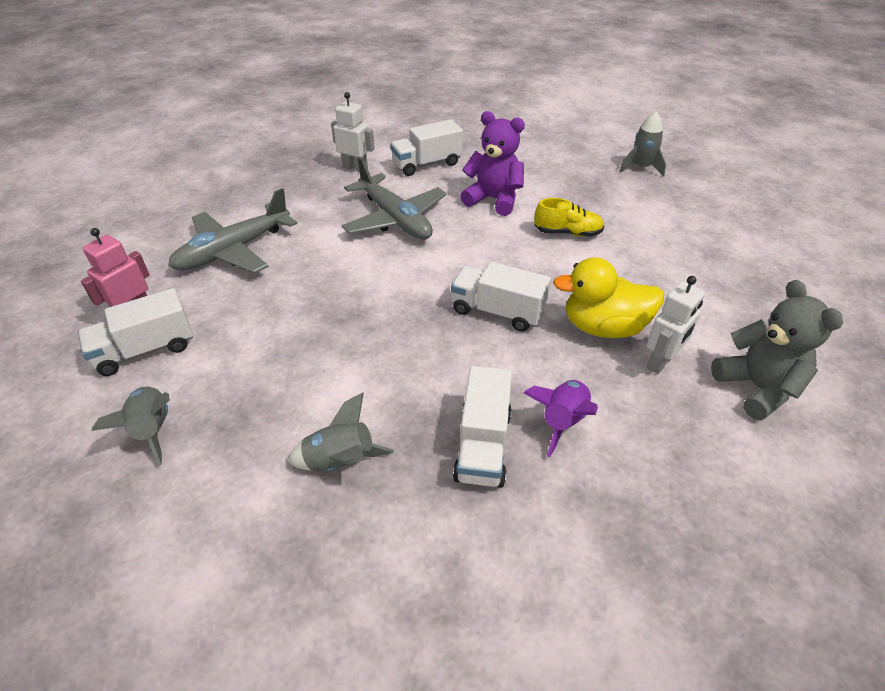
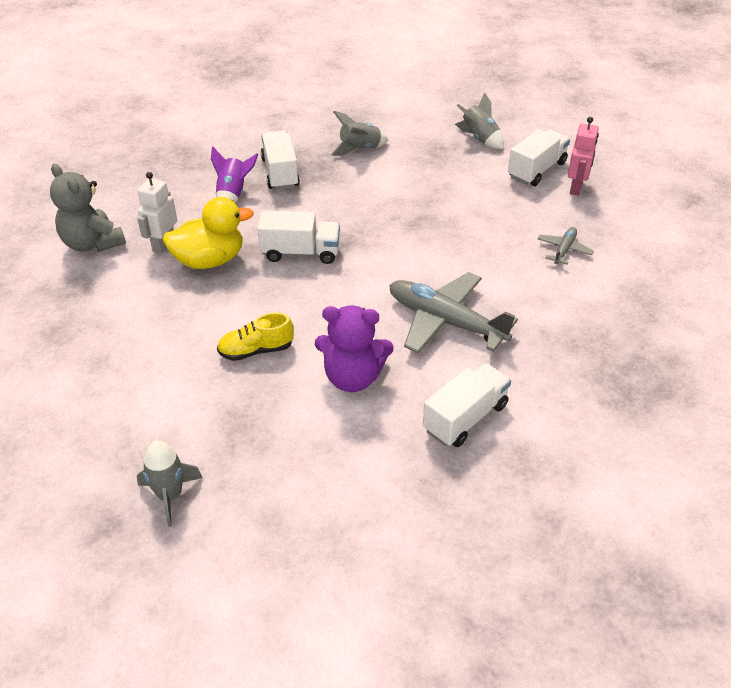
camera: 160 degrees right, 0 degrees up
(233, 250) = (564, 250): grey plane -> grey plane, size x0.48
(355, 168) = (547, 385): white robot -> none

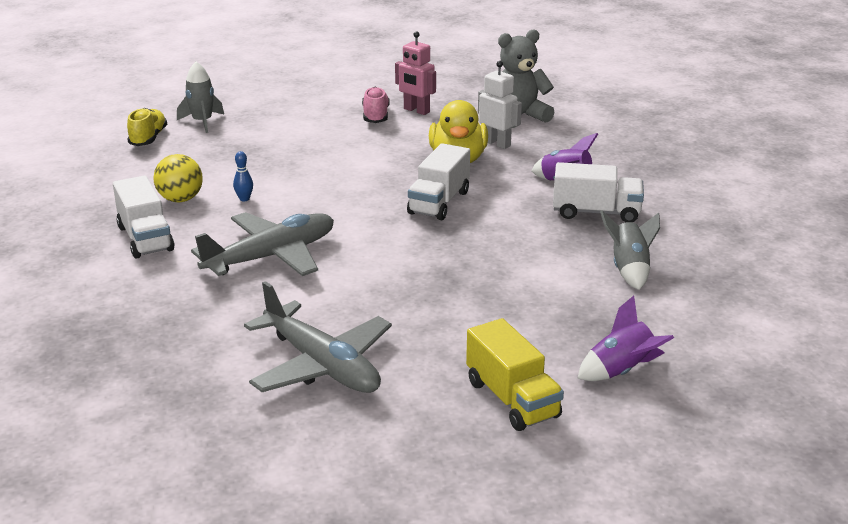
camera: 110 degrees right, 15 degrees down
(114, 343) = (376, 116): none -> pink shoe
(256, 350) = (317, 165): yellow shoe -> yellow shoe (148, 138)
(353, 377) = (244, 199): purple teddy bear -> blue bowling pin
(377, 426) = (180, 199): none -> yellow ball
(479, 138) = (621, 371): grey rocket -> purple rocket
(536, 170) = (512, 399): white truck -> yellow truck
(564, 250) = (322, 365): grey plane -> grey plane, size x2.08
(576, 188) = (448, 422): pink robot -> pink robot (416, 110)

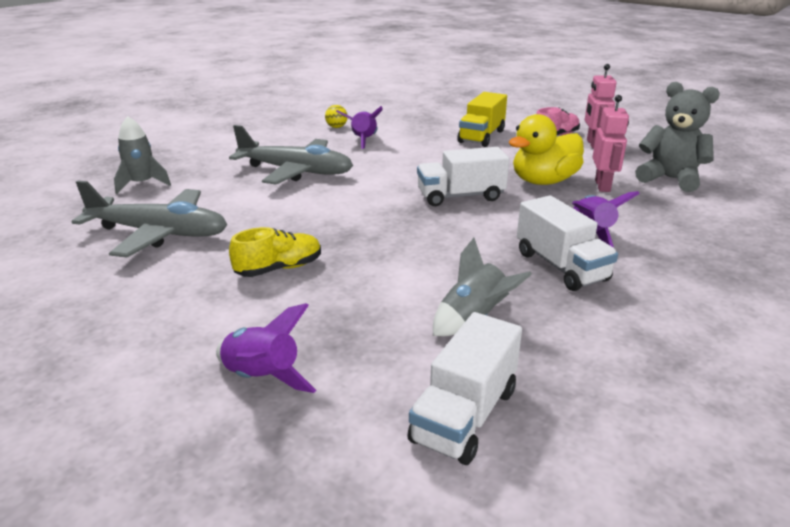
camera: 55 degrees right, 0 degrees up
(145, 238) = (275, 135): white truck -> white truck (464, 415)
(148, 138) = (400, 97): yellow shoe -> yellow shoe (279, 268)
(180, 199) = (336, 127): yellow ball -> yellow ball, size x0.61
(202, 122) = (446, 101): grey rocket -> grey rocket (142, 184)
(244, 199) = (363, 141): blue bowling pin -> purple rocket
(322, 365) = (159, 233): grey plane -> grey plane turned 90 degrees counterclockwise
(497, 143) = (603, 186): white robot -> pink robot
(512, 399) = (163, 329): yellow truck -> yellow truck (481, 136)

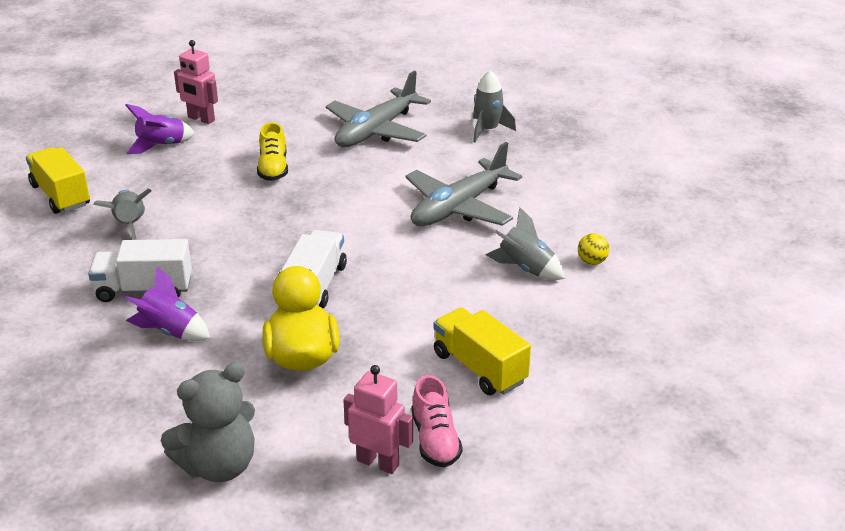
camera: 115 degrees right, 5 degrees up
(363, 141) = (526, 269): purple rocket -> grey rocket
(464, 415) = (61, 195): white truck -> yellow truck
(603, 186) = (252, 396): pink robot -> pink robot (201, 119)

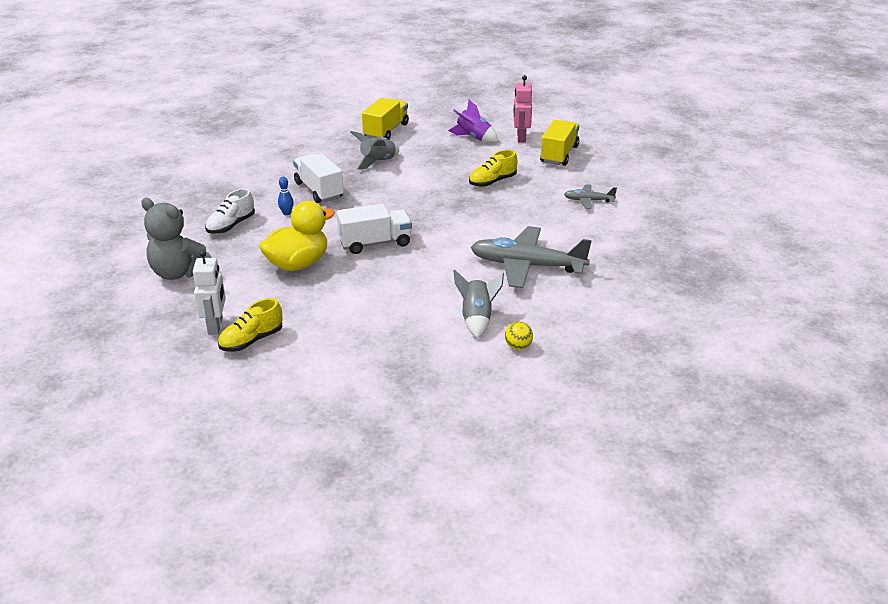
camera: 60 degrees right, 0 degrees up
(147, 387) = (231, 225): none -> white shoe
(170, 331) = (286, 213): purple rocket -> blue bowling pin
(376, 131) = (588, 200): grey plane -> grey plane, size x0.48
(378, 463) = (216, 326): pink robot -> white robot
(435, 440) = (251, 340): pink shoe -> yellow shoe
(479, 368) = (340, 335): yellow truck -> yellow truck (559, 154)
(488, 130) = (651, 244): grey rocket -> none

